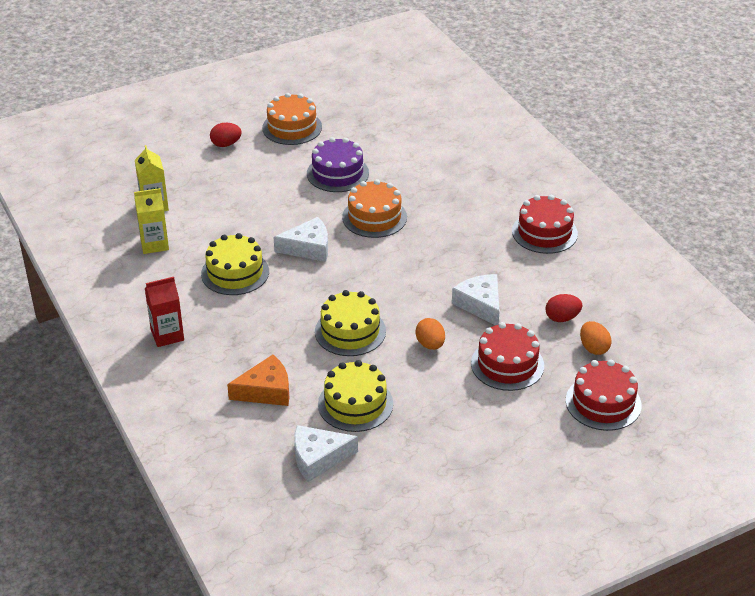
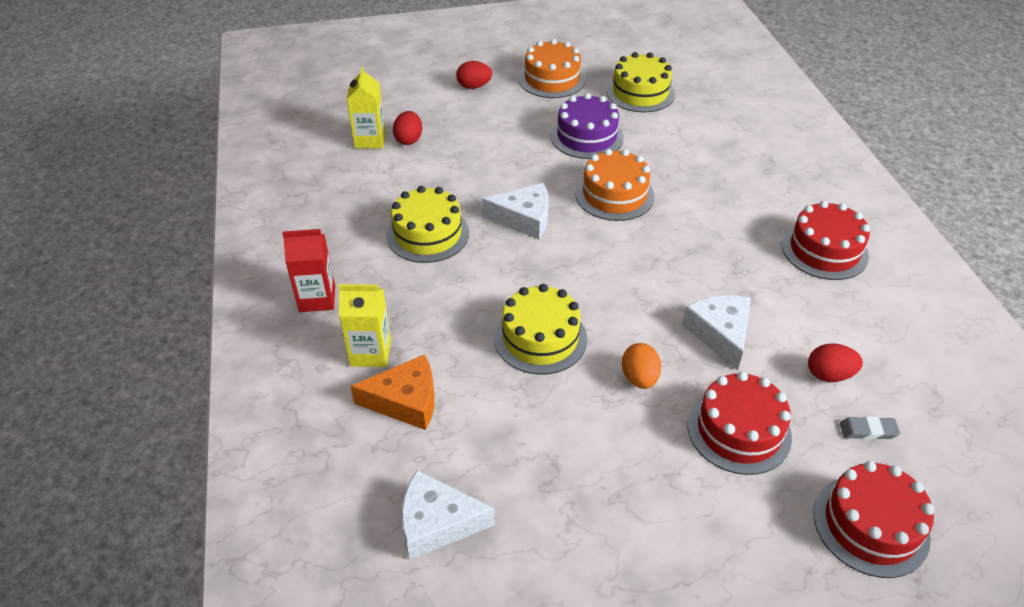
camera: 15 degrees right, 5 degrees up
(154, 244) = (351, 184): yellow carton -> yellow carton (370, 353)
(187, 199) = (409, 139): none -> red egg
(355, 404) = (514, 447): yellow cake -> yellow cake (640, 93)
(593, 348) = (868, 430): orange egg -> grey eraser

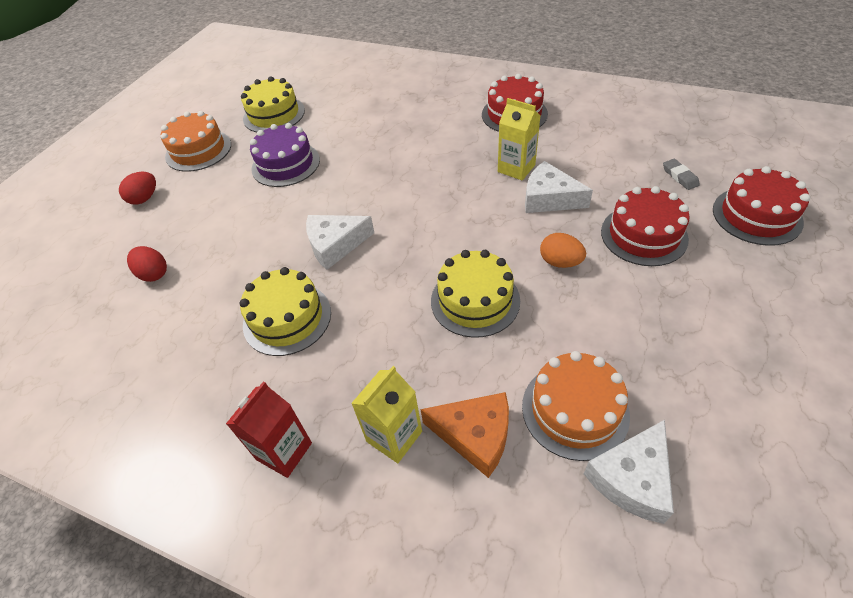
camera: 50 degrees left, 5 degrees up
(370, 140) = (118, 303): yellow carton -> yellow carton (516, 168)
(405, 401) = (475, 435): orange cheese -> orange cheese turned 75 degrees clockwise
(524, 219) = (335, 245): white cheese -> white cheese turned 150 degrees counterclockwise
(614, 195) = (364, 181): orange cake -> orange cake (575, 410)
(829, 375) = (622, 168): red egg -> none
(868, 430) = (679, 176): grey eraser -> grey eraser turned 60 degrees counterclockwise

